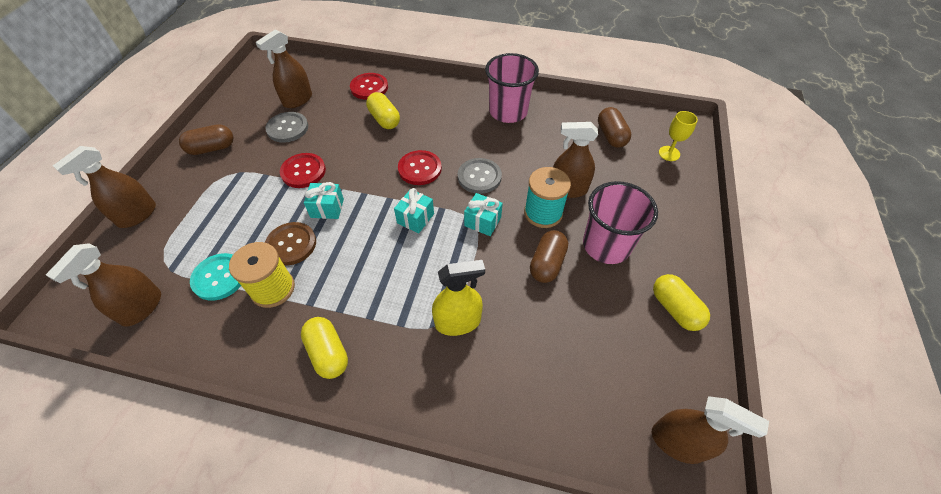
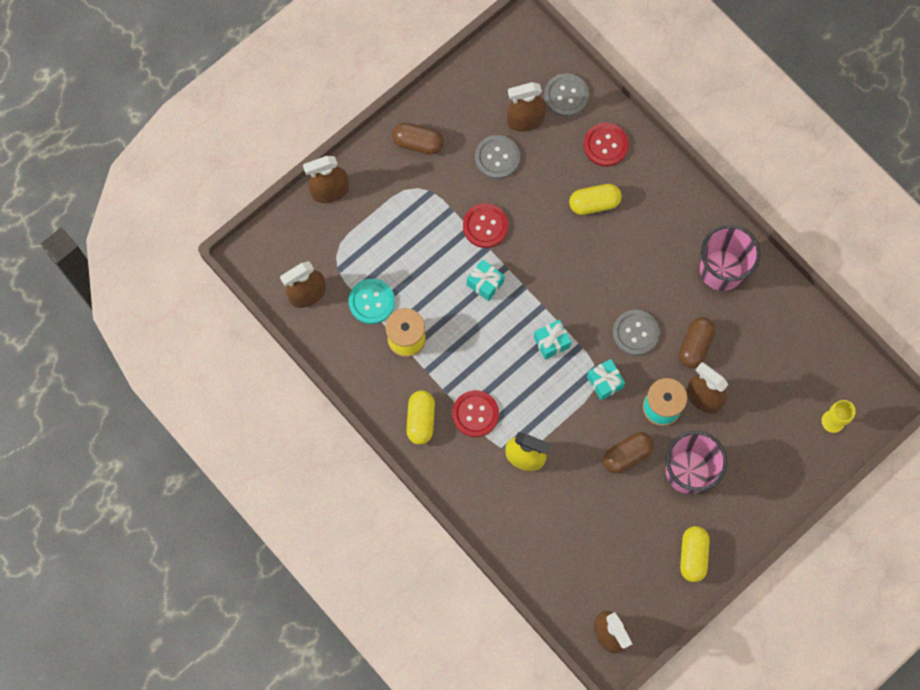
camera: 35 degrees right, 20 degrees up
(291, 244) = (438, 304): brown button -> none
(321, 76) = (566, 96): none -> grey button
(384, 119) = (594, 203): yellow capsule -> yellow capsule turned 75 degrees clockwise
(420, 169) = (589, 289): red button -> red button (475, 414)
(611, 136) = (797, 365): brown capsule -> brown capsule (695, 346)

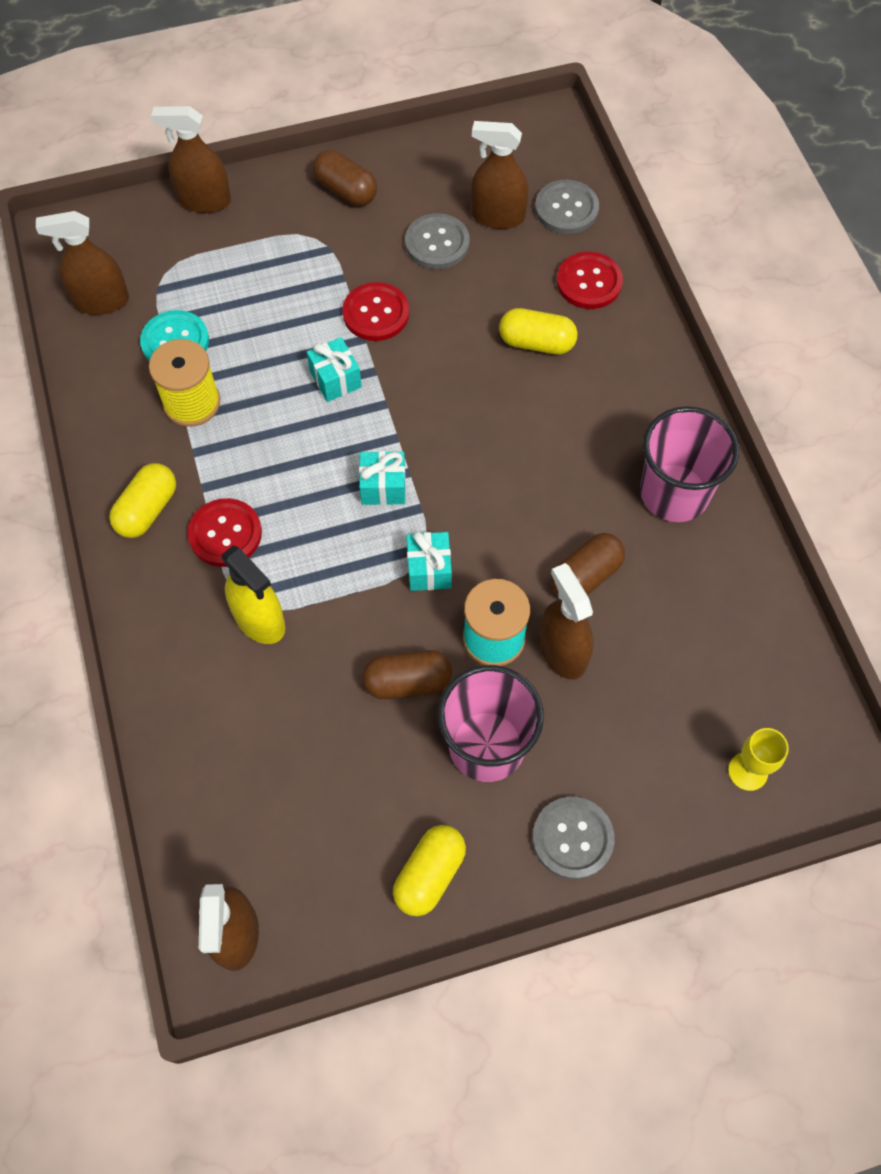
camera: 25 degrees right, 10 degrees down
(635, 333) = (508, 524): grey button -> grey button (572, 838)

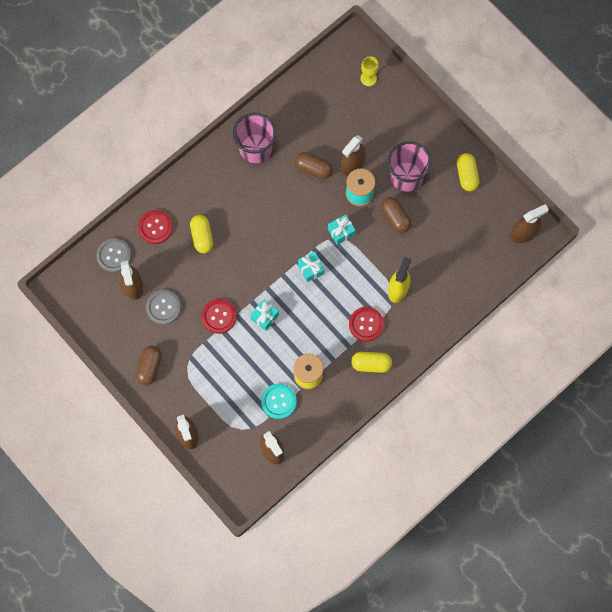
camera: 115 degrees left, 10 degrees up
(429, 874) = (466, 175): yellow capsule -> yellow capsule turned 75 degrees clockwise
(572, 838) = (427, 130): grey button -> none

